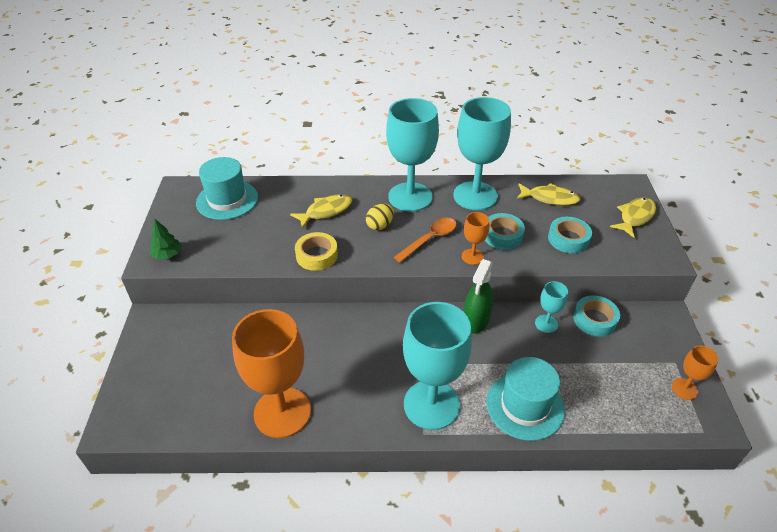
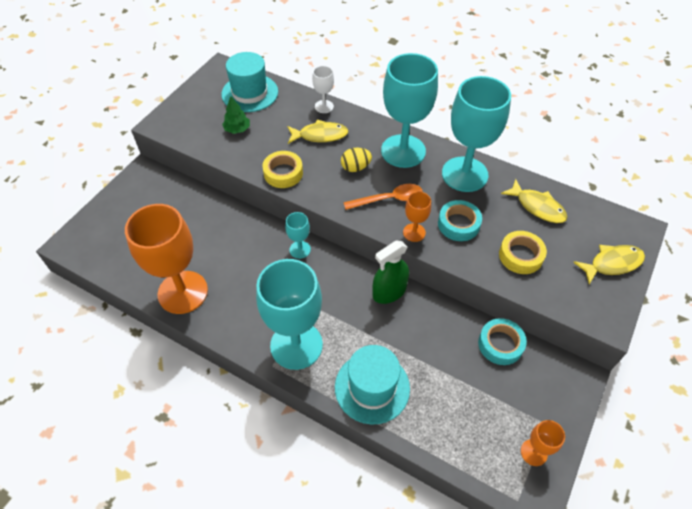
camera: 30 degrees right, 10 degrees up
(167, 255) = (174, 124): green tree -> green tree (237, 129)
(310, 186) = (324, 106): none -> white goblet
(546, 324) = (450, 325): turquoise goblet -> turquoise goblet (300, 249)
(568, 239) = (520, 256): turquoise tape -> yellow tape

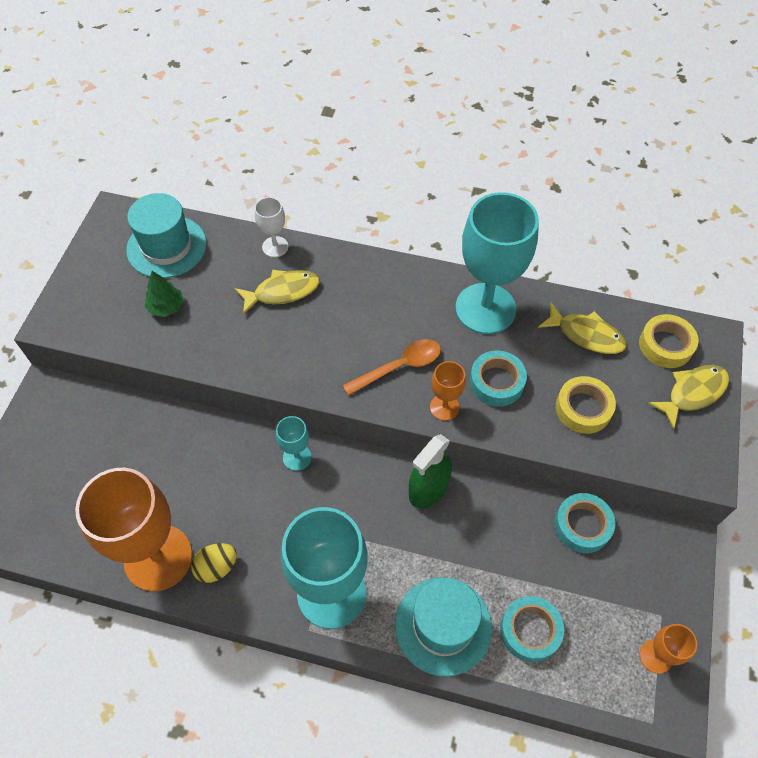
camera: 15 degrees left, 5 degrees up
(283, 173) = (249, 360): yellow tape -> yellow tape (665, 345)
(355, 167) = (343, 330): yellow egg -> yellow egg (217, 567)
(403, 151) = (398, 292): turquoise goblet -> none
(438, 408) = (530, 631): none -> turquoise tape

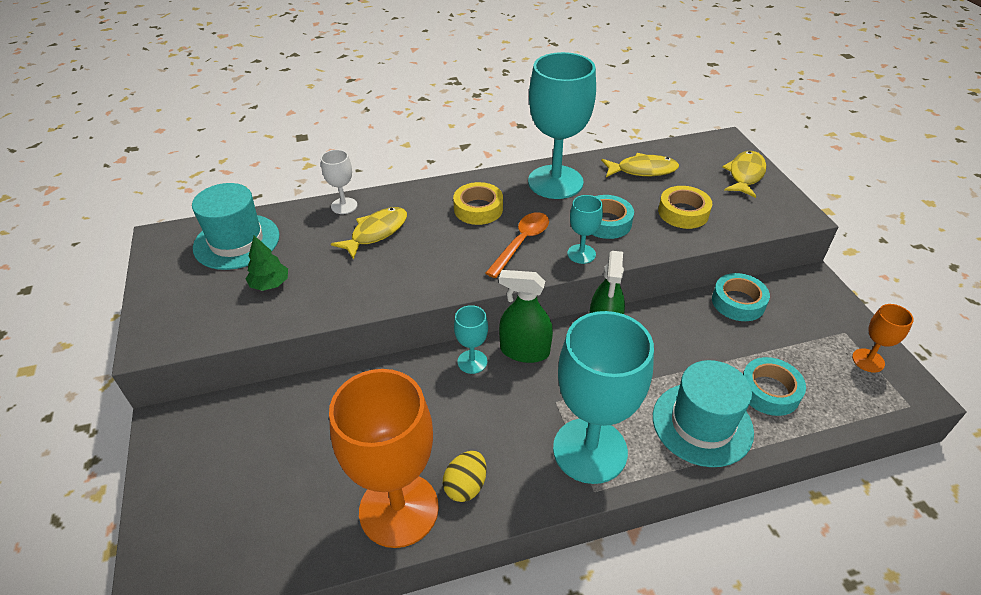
camera: 30 degrees left, 15 degrees down
(347, 470) = (524, 351): none -> green spray bottle
(444, 407) = (581, 254): orange goblet -> turquoise goblet
(665, 345) = (701, 156): yellow tape -> yellow tape (478, 209)

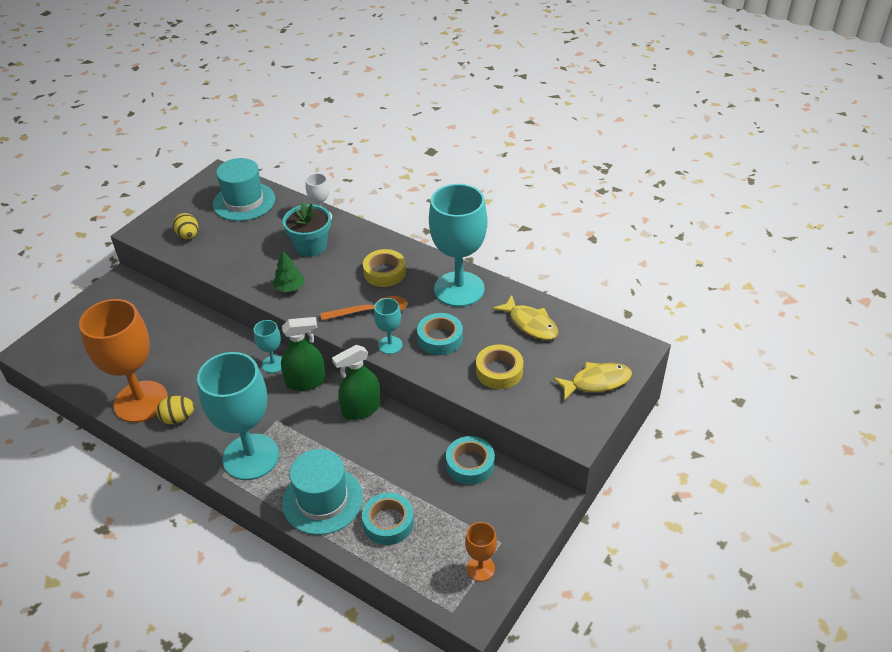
camera: 50 degrees right, 0 degrees up
(223, 308) = (188, 236): none -> yellow egg
(270, 284) = (223, 238): green tree -> green tree (290, 287)
(376, 233) = (311, 246): yellow fish -> turquoise flower pot
(524, 351) = (306, 381): green spray bottle -> green spray bottle turned 105 degrees clockwise

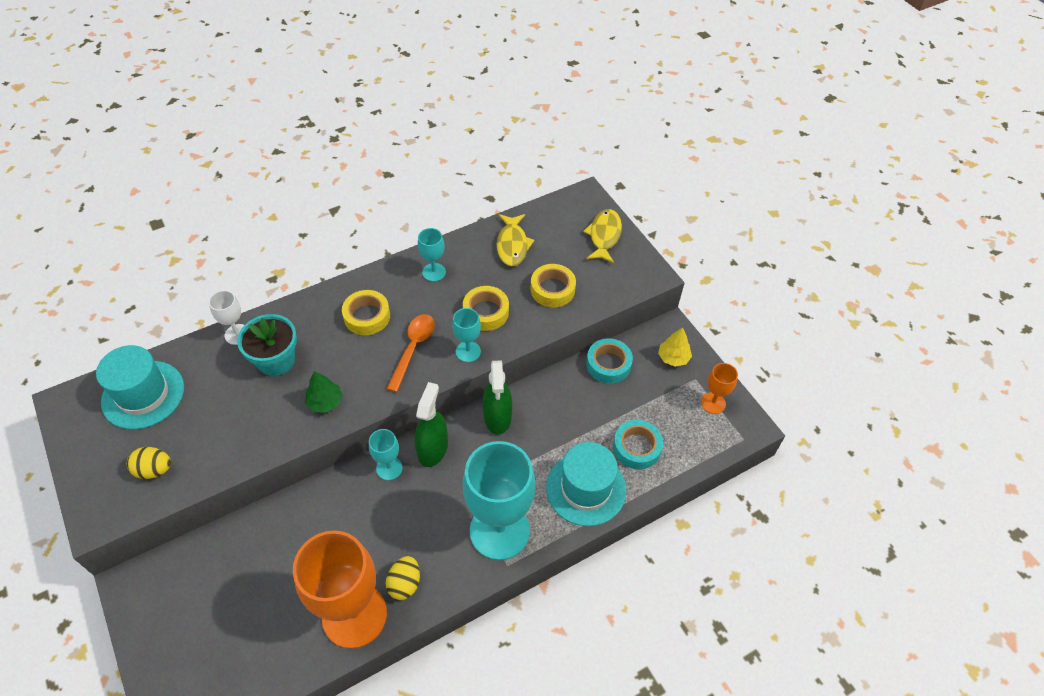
camera: 65 degrees left, 10 degrees up
(440, 338) = (486, 312): turquoise tape -> yellow tape
(459, 289) = (434, 272): turquoise goblet -> turquoise goblet, size x0.45
(514, 513) = (673, 357): none -> yellow tree
(530, 324) = (512, 245): yellow fish -> yellow fish turned 105 degrees clockwise

